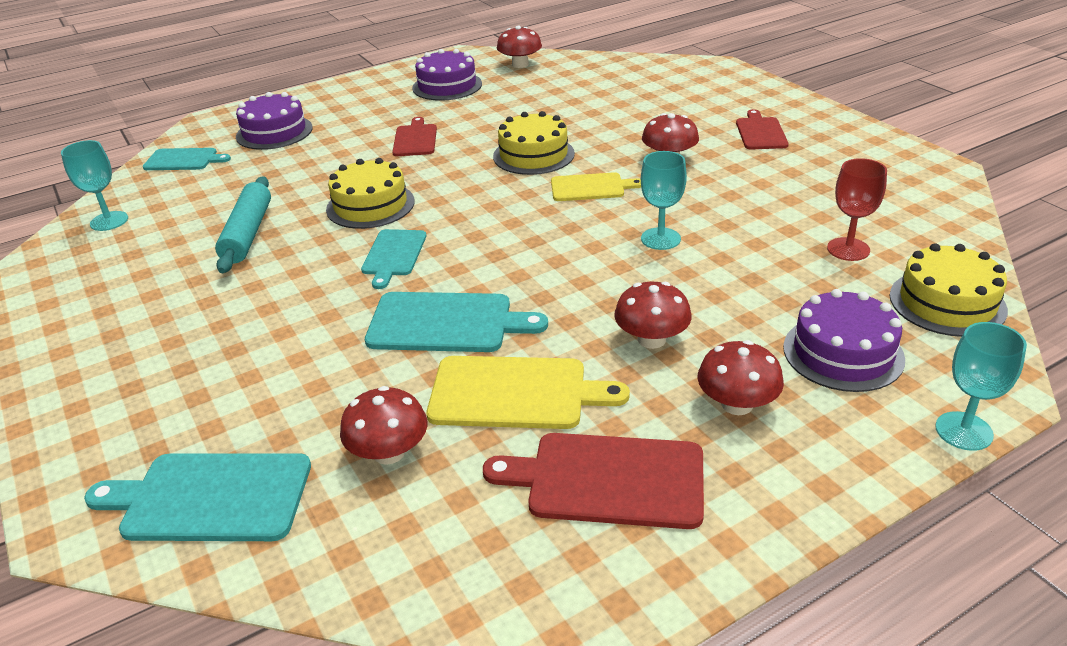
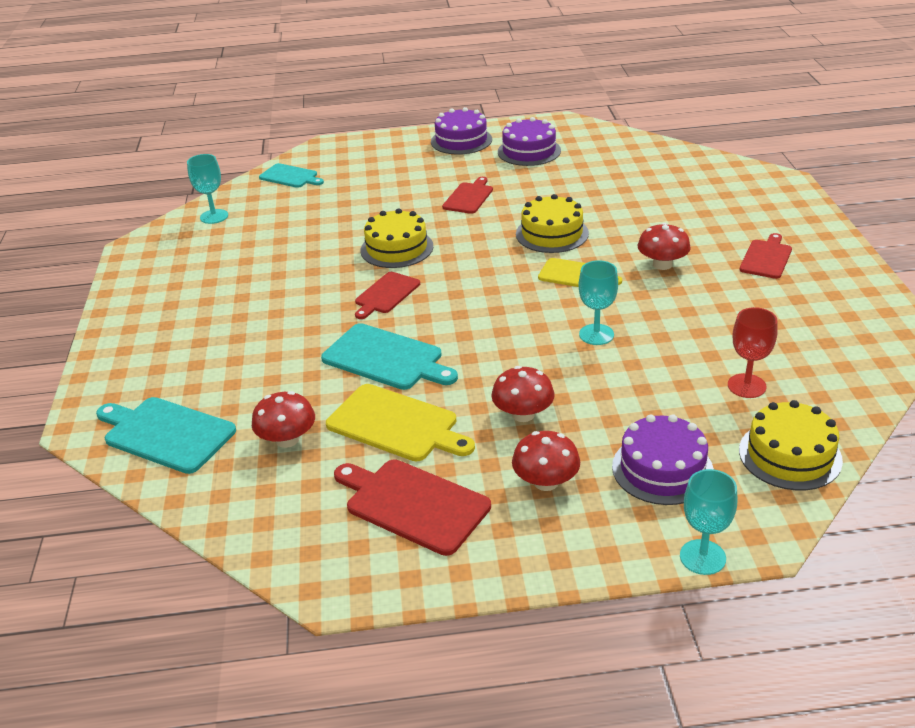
camera: 25 degrees right, 0 degrees up
(248, 233) = (297, 250): turquoise rolling pin -> none
(274, 132) = (368, 166): purple cake -> purple cake (461, 140)
(393, 255) = (386, 294): turquoise cutting board -> red cutting board
(520, 64) = (606, 142): red mushroom -> none

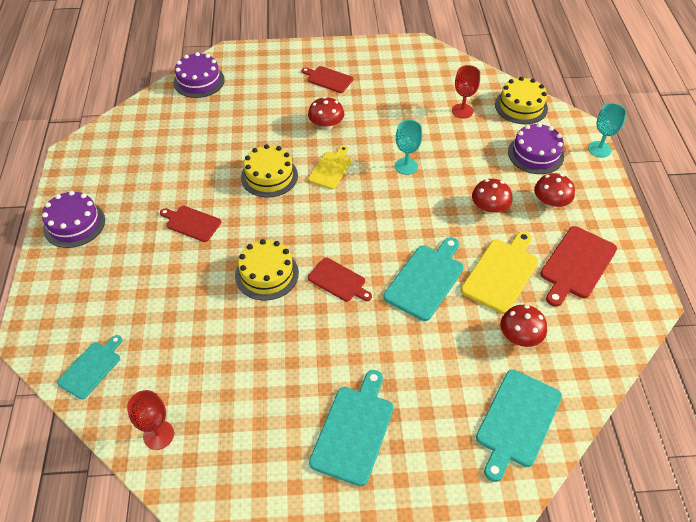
camera: 90 degrees left, 15 degrees up
(188, 318) = (354, 430): none -> turquoise cutting board
(214, 216) = (158, 435): turquoise goblet -> red goblet
(529, 151) = (120, 178): purple cake -> purple cake (199, 81)

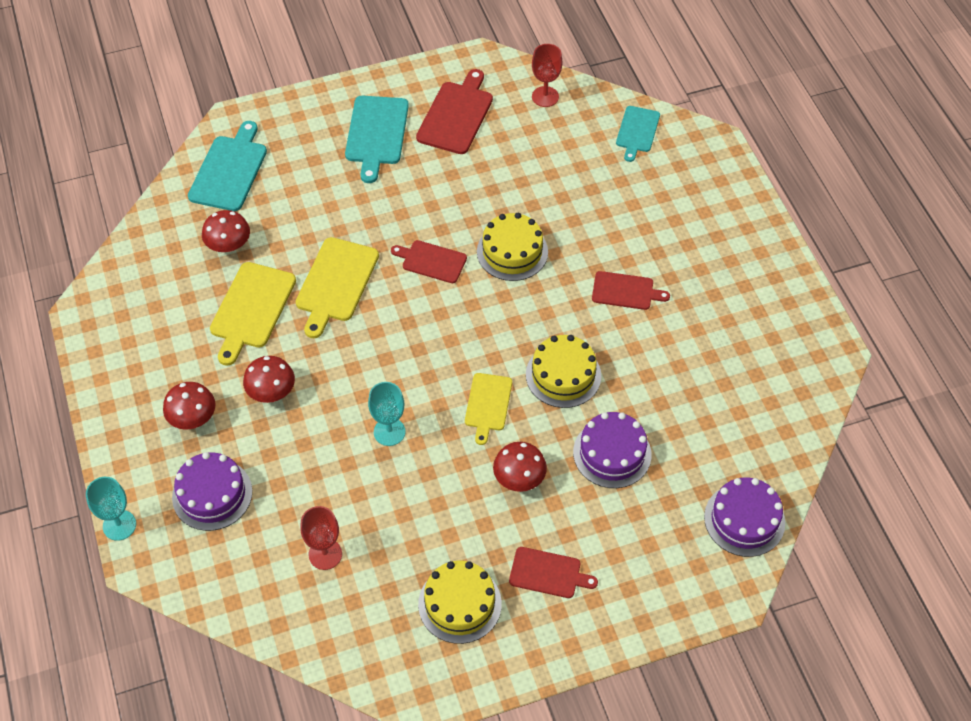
camera: 165 degrees right, 5 degrees up
(74, 224) = (758, 260): purple cake -> purple cake (612, 453)
(426, 279) = (336, 283): turquoise cutting board -> yellow cutting board
(521, 106) = (235, 586): yellow cake -> yellow cake (460, 604)
(576, 264) = (164, 338): red cutting board -> red cutting board (456, 115)

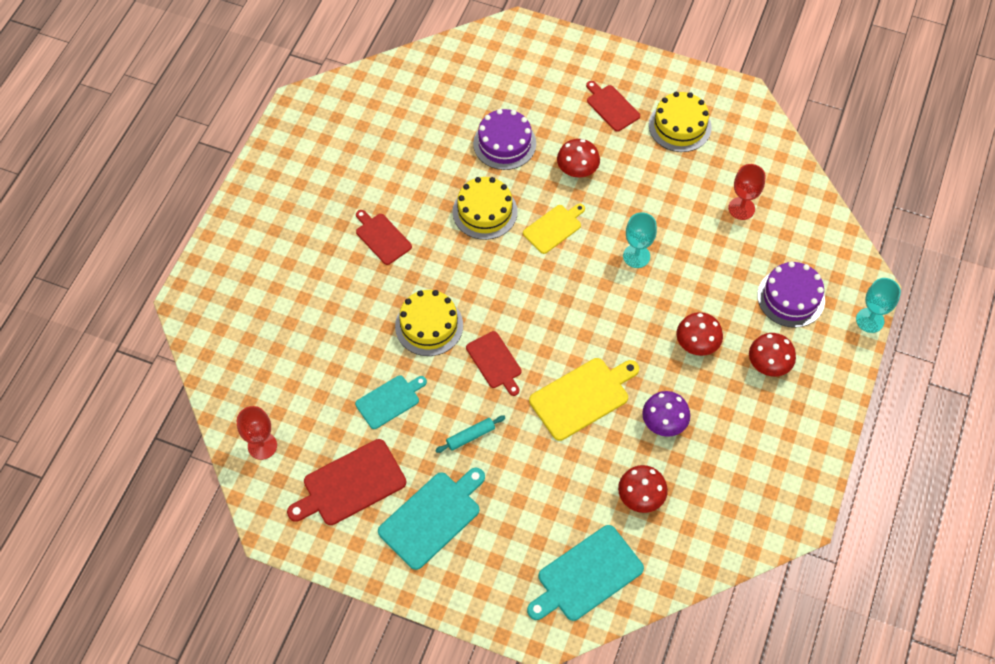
camera: 140 degrees left, 5 degrees up
(251, 309) = (664, 422): yellow cutting board -> purple mushroom
(399, 199) = (470, 436): none -> turquoise rolling pin
(637, 131) = (229, 356): turquoise cutting board -> turquoise cutting board (390, 400)
(744, 519) = (466, 56): purple cake -> none

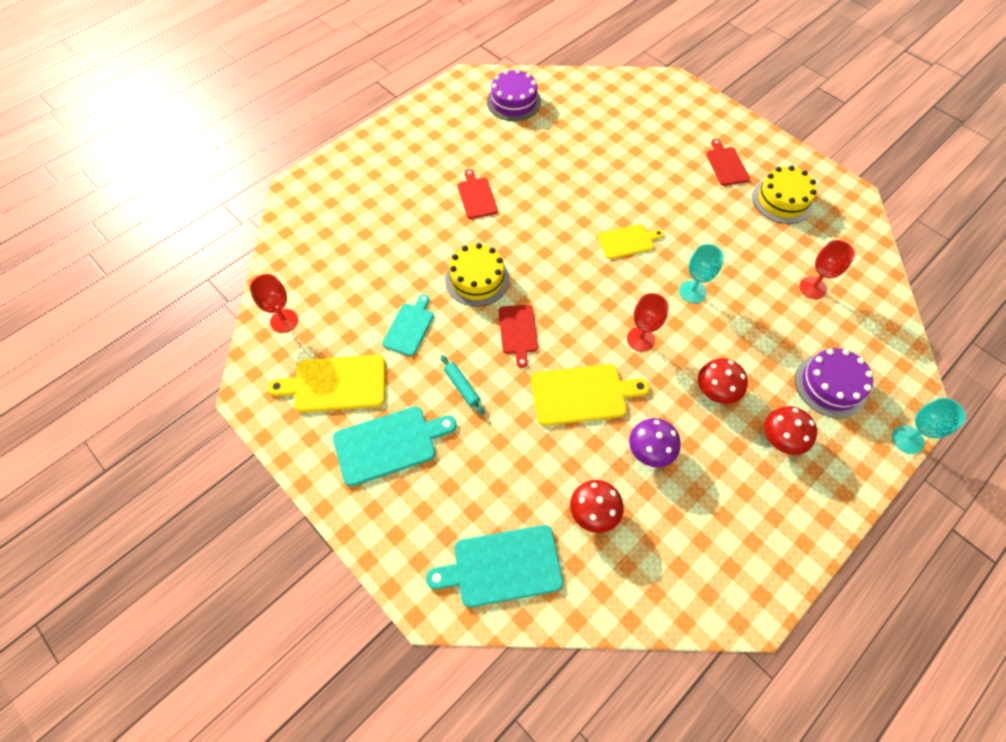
camera: 25 degrees right, 0 degrees up
(350, 484) = (336, 384): red cutting board -> yellow cutting board
(390, 400) = (409, 327): turquoise cutting board -> turquoise cutting board turned 60 degrees counterclockwise
(470, 436) = (462, 387): turquoise rolling pin -> turquoise rolling pin turned 60 degrees clockwise
(485, 211) = (573, 207): yellow cake -> none
(504, 143) = (618, 161): purple cake -> purple cake (513, 102)
(577, 169) = (672, 202): red mushroom -> none
(610, 323) = (640, 339): none -> red goblet

